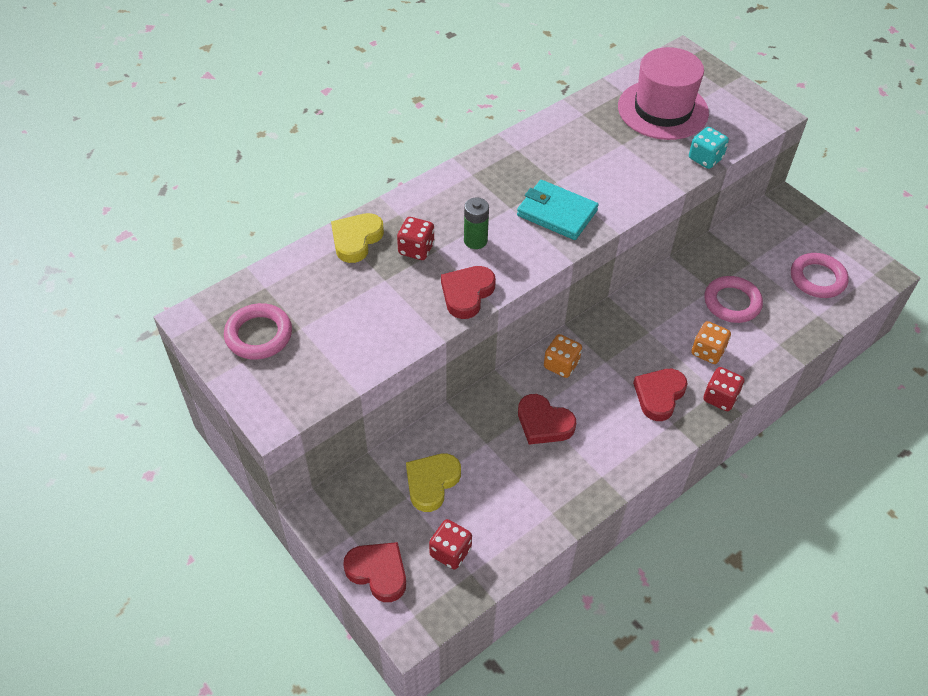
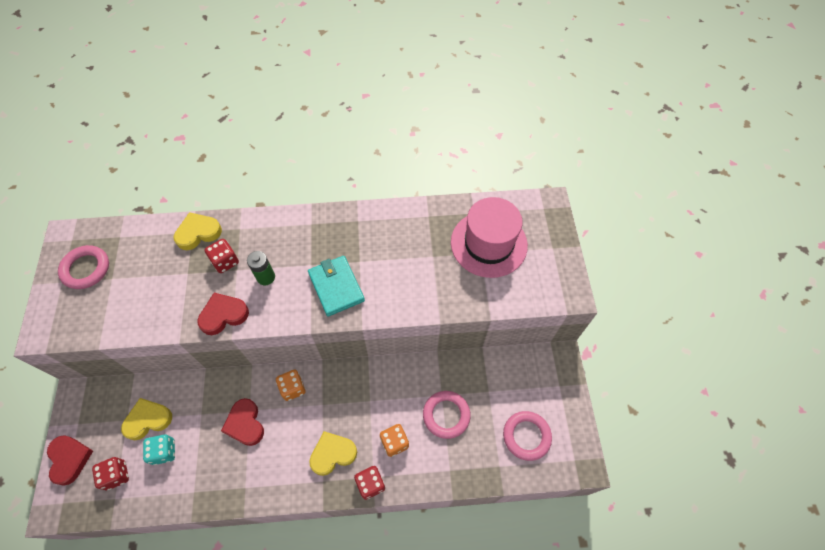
camera: 35 degrees right, 10 degrees up
(659, 395) = (332, 454): red heart -> yellow heart
(705, 158) = (481, 303): turquoise dice -> turquoise dice (164, 451)

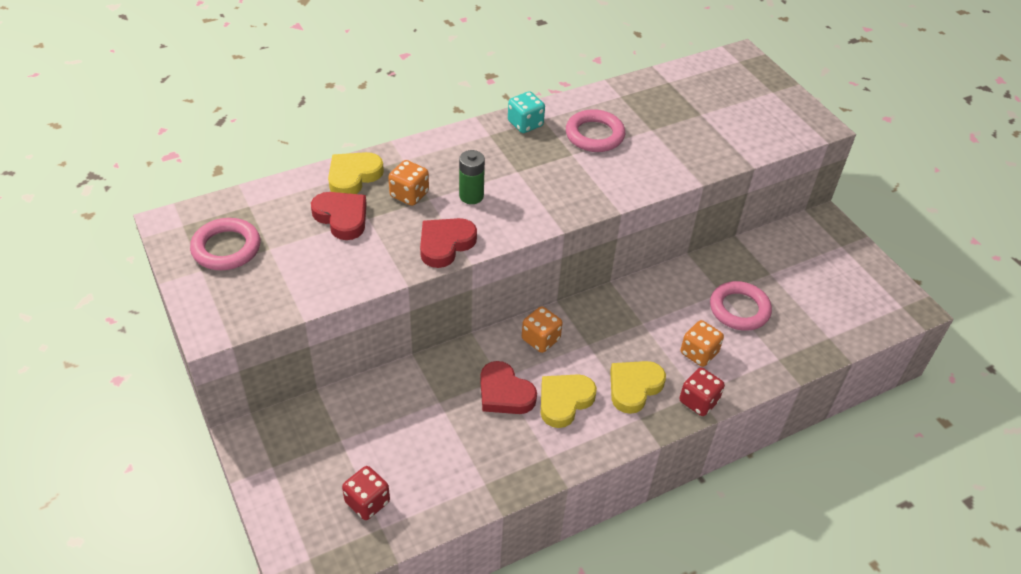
camera: 25 degrees left, 15 degrees down
(69, 459) = (287, 508): red heart -> red heart (342, 217)
(148, 420) = (371, 430): yellow heart -> yellow heart (564, 401)
(164, 451) = (416, 456): turquoise dice -> turquoise dice (525, 124)
(225, 261) = (409, 194): red dice -> orange dice
(336, 287) = (562, 183): turquoise wallet -> none
(488, 243) = (704, 104): pink hat -> none
(526, 436) = (838, 301): pink ring -> pink ring (594, 135)

